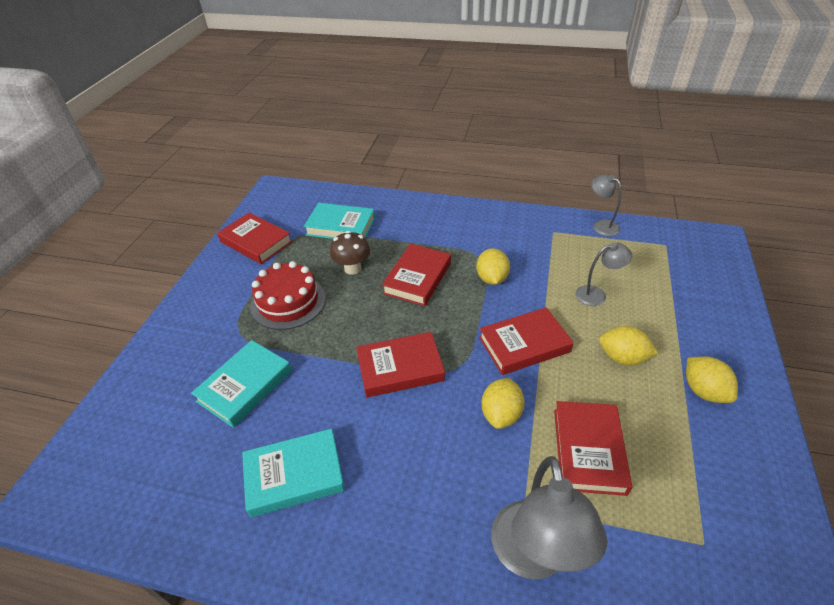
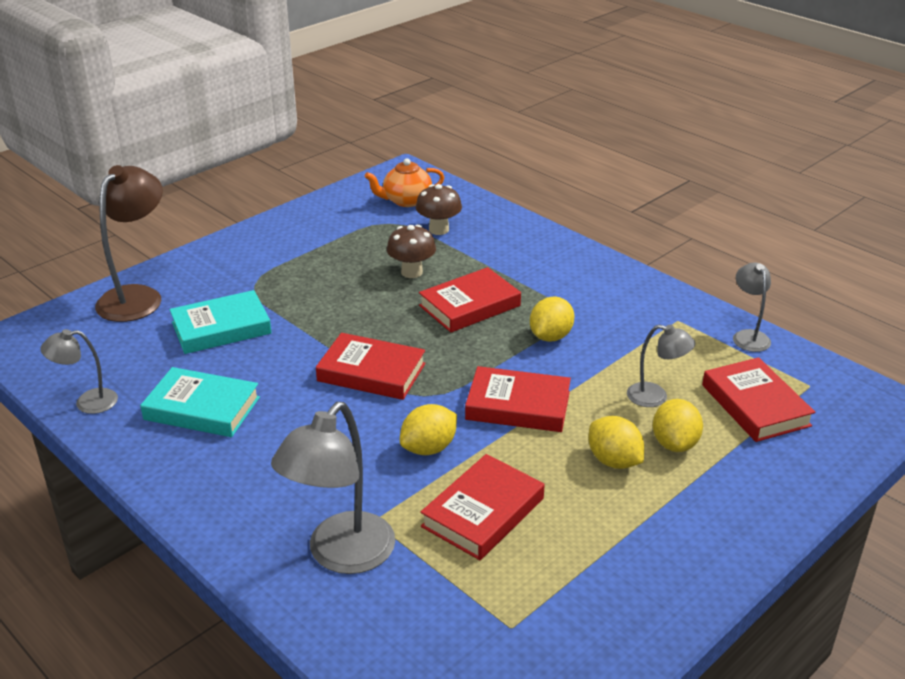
camera: 30 degrees right, 10 degrees down
(142, 390) = (137, 297): none -> brown lamp
(181, 528) = (87, 402): none -> grey lamp
(256, 242) = (340, 214): red book -> red book (755, 405)
(288, 302) = (321, 277): red cake -> none
(296, 212) = (406, 200): none -> orange teapot
(341, 226) = (438, 229): turquoise book -> brown mushroom
(703, 391) = (671, 526): yellow lemon -> yellow lemon (674, 443)

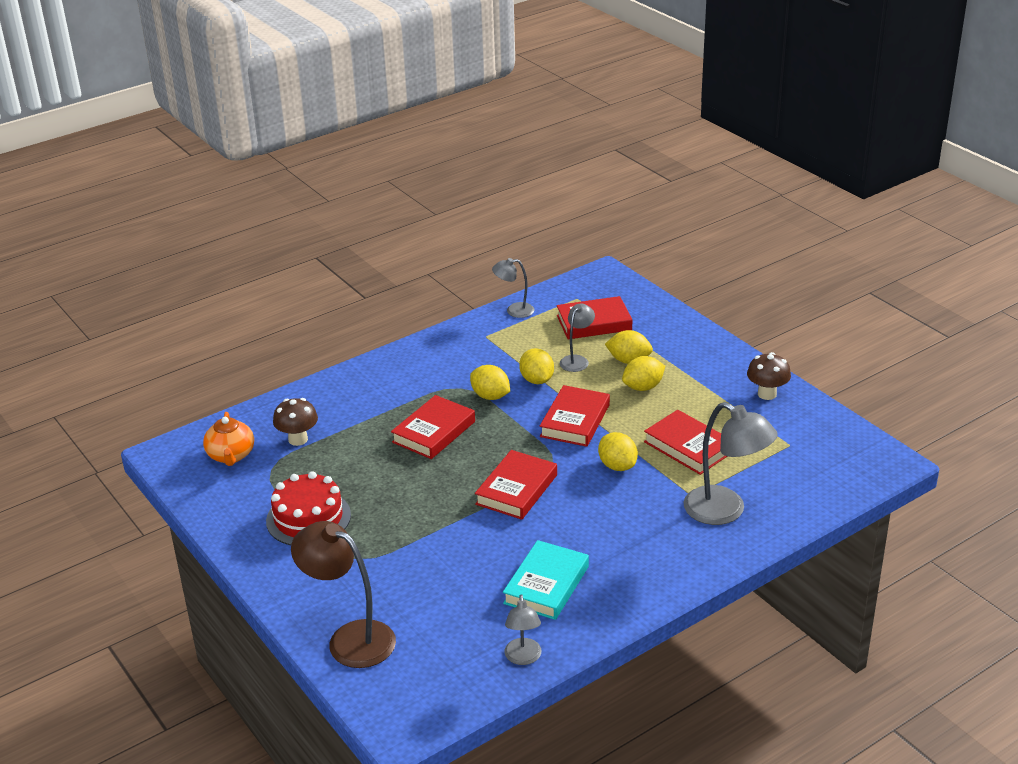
camera: 80 degrees left, 0 degrees up
(221, 328) = (425, 577): turquoise book -> none
(314, 252) = (308, 518): none -> red cake
(412, 272) = (368, 460): brown mushroom -> brown mushroom (767, 394)
(469, 306) = (434, 432): red book -> red book turned 60 degrees clockwise
(597, 368) = (537, 380): none -> yellow lemon

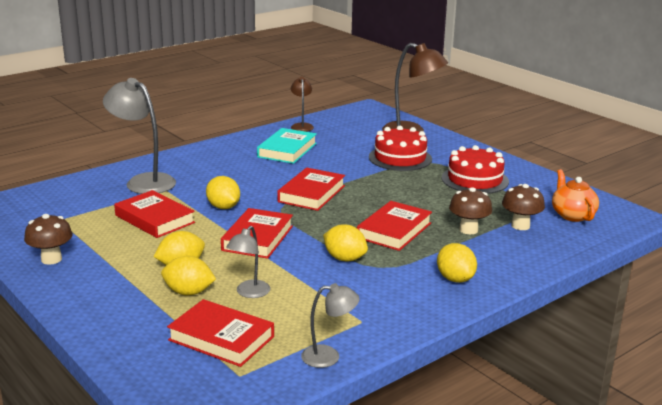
camera: 175 degrees right, 10 degrees down
(356, 433) = (468, 230): none -> brown mushroom
(389, 566) = (400, 158): none -> red cake
(523, 658) = (301, 126): grey lamp -> brown lamp
(537, 380) = (296, 273): yellow lemon -> yellow lemon (455, 279)
(594, 323) = (221, 338): red book -> red book turned 45 degrees clockwise

